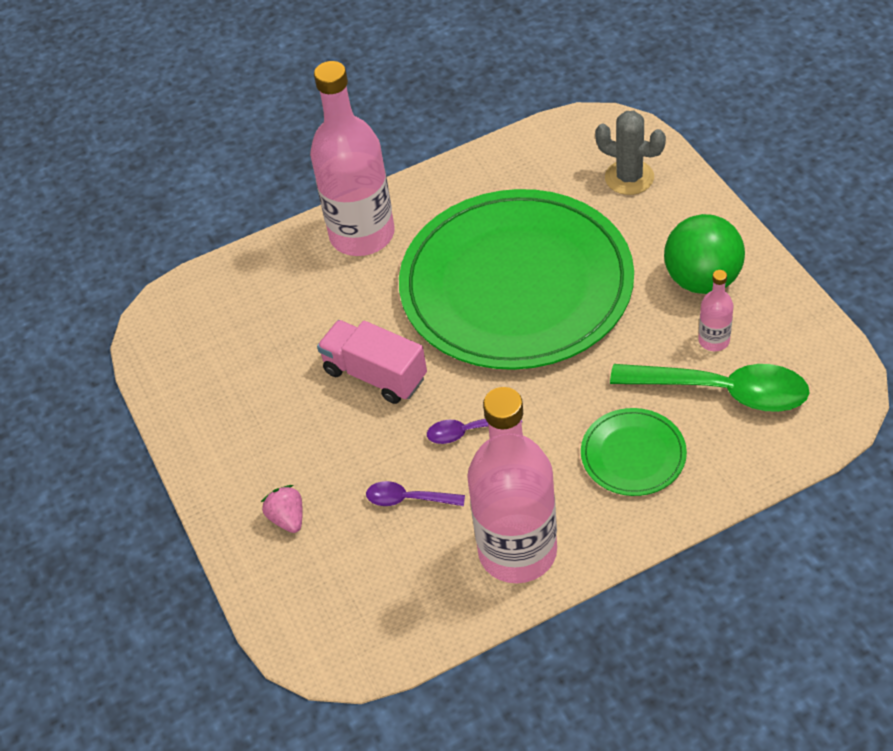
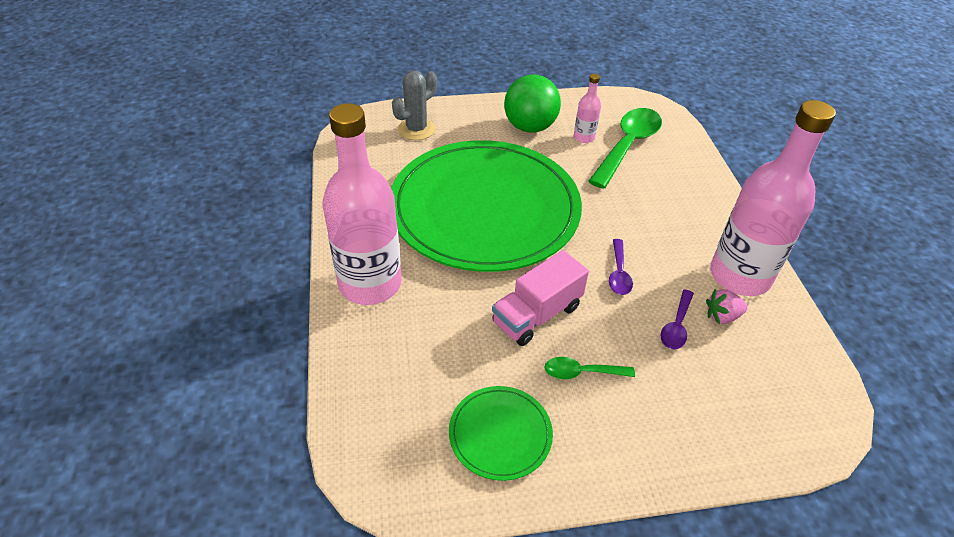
camera: 80 degrees left, 5 degrees down
(287, 518) = (677, 417): pink strawberry -> pink strawberry (722, 316)
(314, 429) = (582, 372): none -> green spoon
(633, 454) = (667, 197): green plate -> green plate (500, 434)

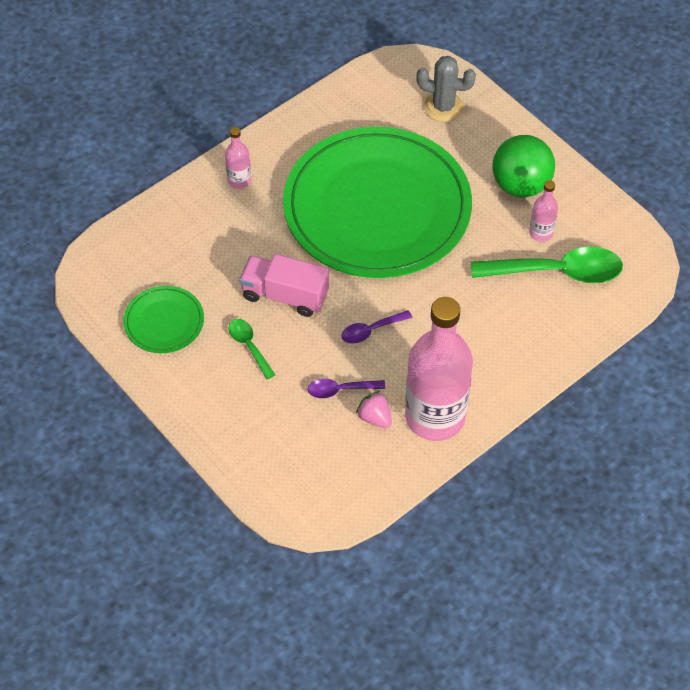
camera: 60 degrees right, 10 degrees up
(370, 283) = (239, 180): pink bottle -> pink bottle, size x0.43

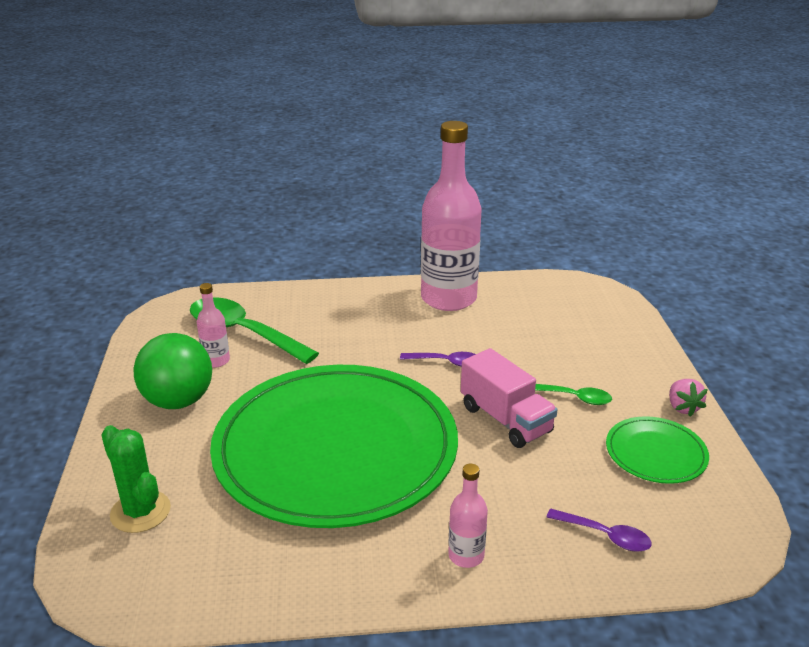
camera: 145 degrees left, 25 degrees down
(249, 346) = (574, 397): green spoon -> green spoon turned 75 degrees counterclockwise
(340, 390) = (511, 339): purple spoon -> purple spoon (605, 536)
(375, 417) = (497, 315): pink strawberry -> pink strawberry (682, 407)
(443, 107) = (140, 512): grey cactus -> green cactus

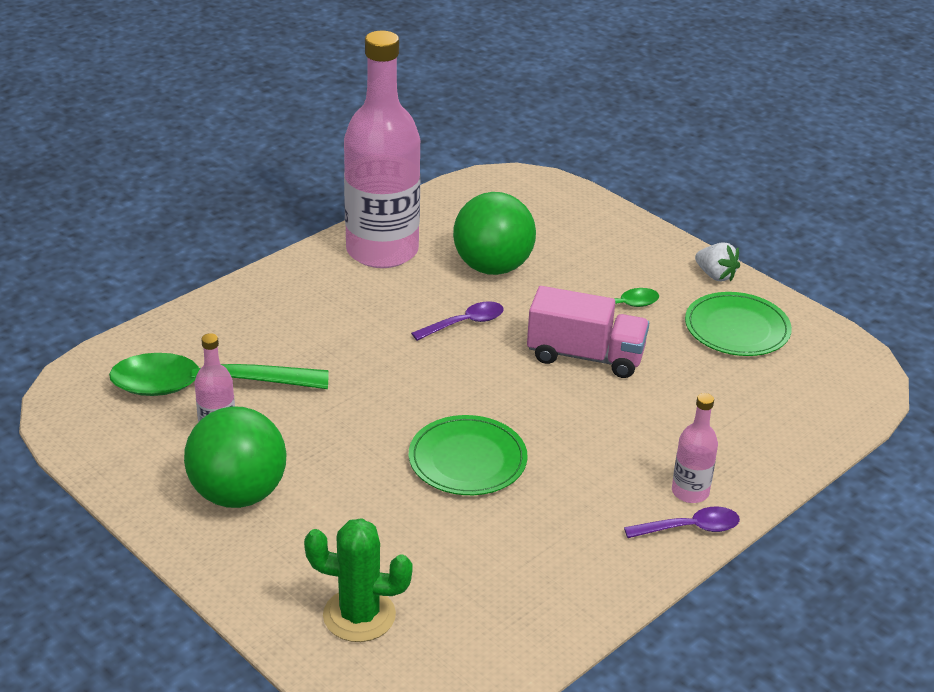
camera: 40 degrees left, 5 degrees up
(336, 449) = (467, 459): green plate -> green plate, size x0.41
(510, 335) = (492, 267): none -> green ball
(605, 536) = (772, 419): purple spoon -> purple spoon (690, 528)
(682, 407) = (715, 275): pink strawberry -> white strawberry

